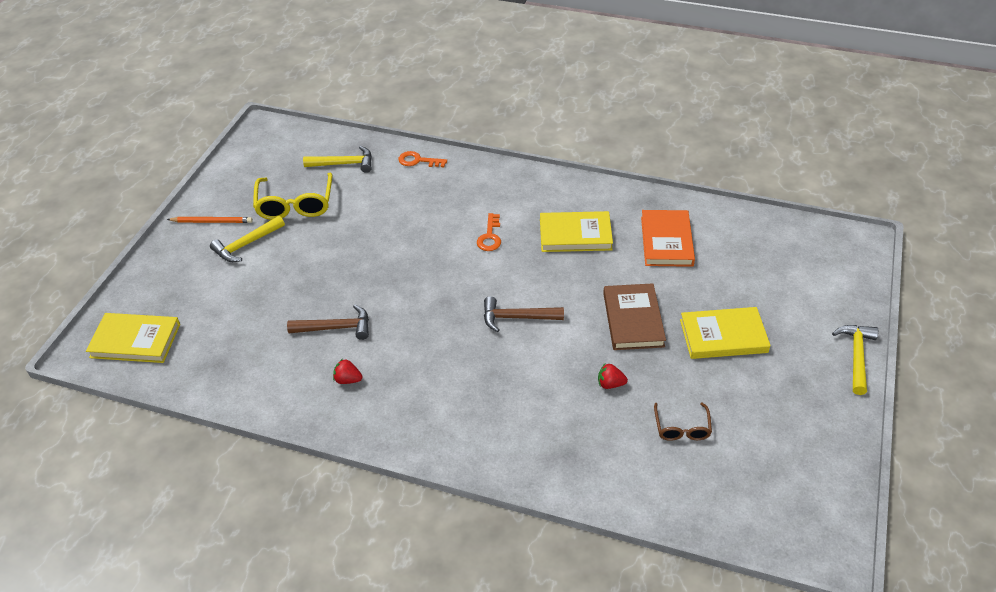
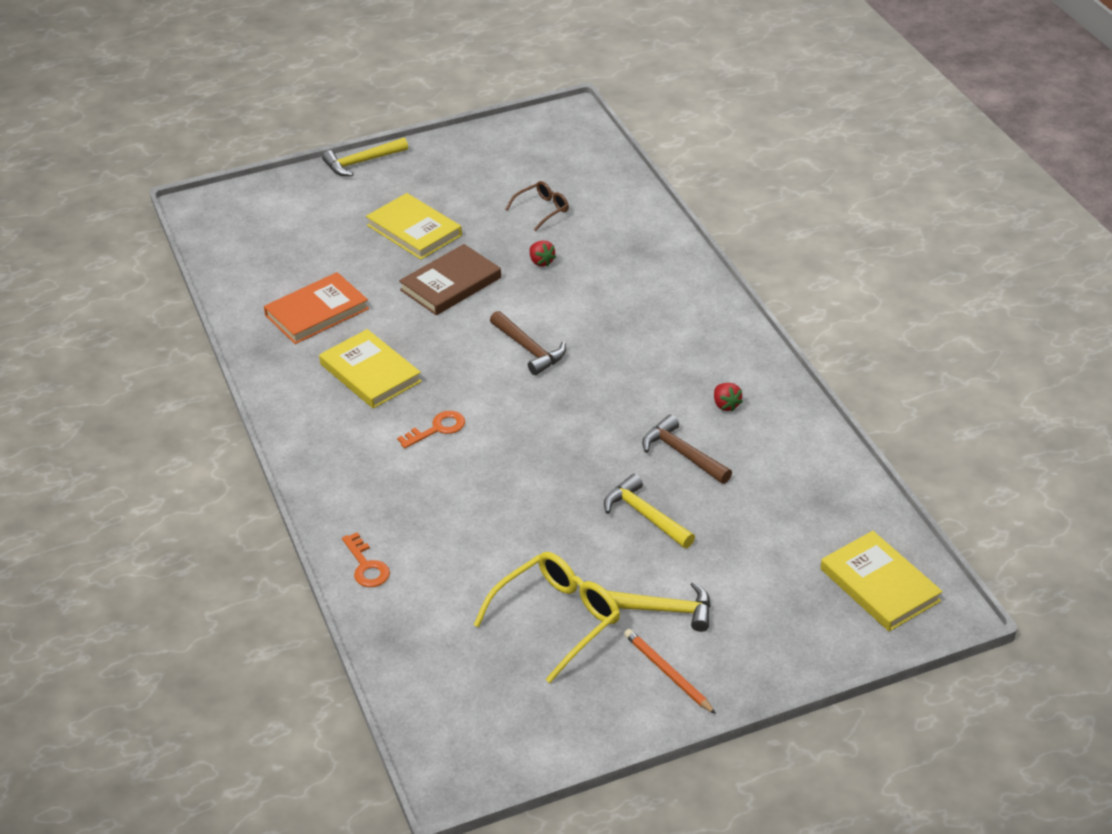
camera: 130 degrees left, 5 degrees down
(344, 164) = (440, 630): yellow hammer -> yellow hammer (645, 515)

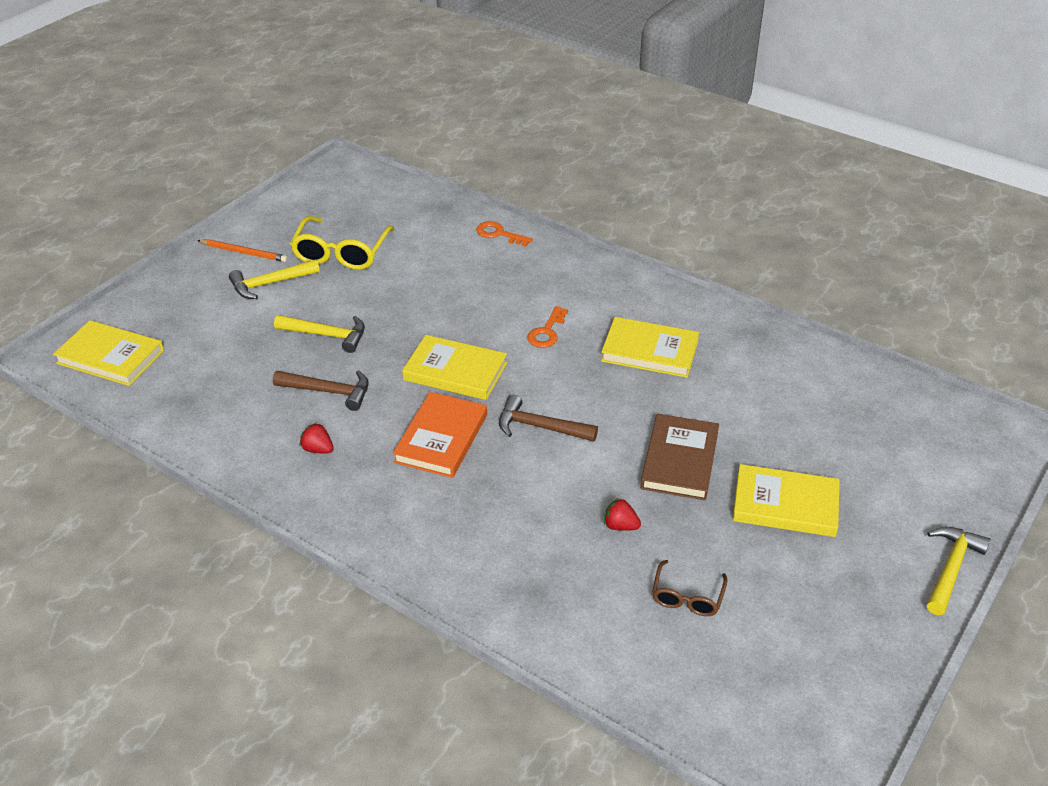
camera: 145 degrees right, 0 degrees up
(317, 312) = (759, 381): orange book -> orange book (441, 438)
(555, 425) = (455, 371): none -> yellow book

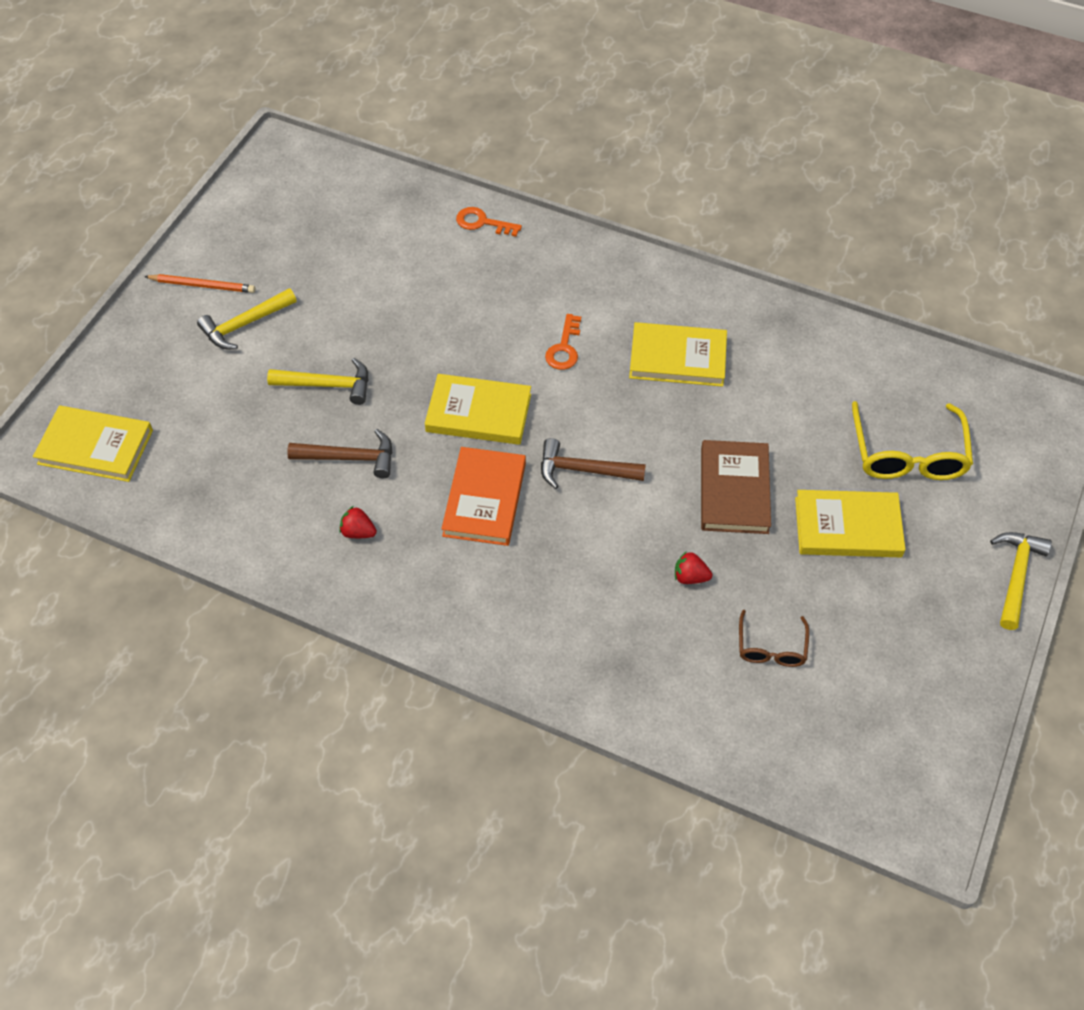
camera: 10 degrees left, 15 degrees up
(341, 253) = (313, 272): yellow glasses -> yellow glasses (908, 454)

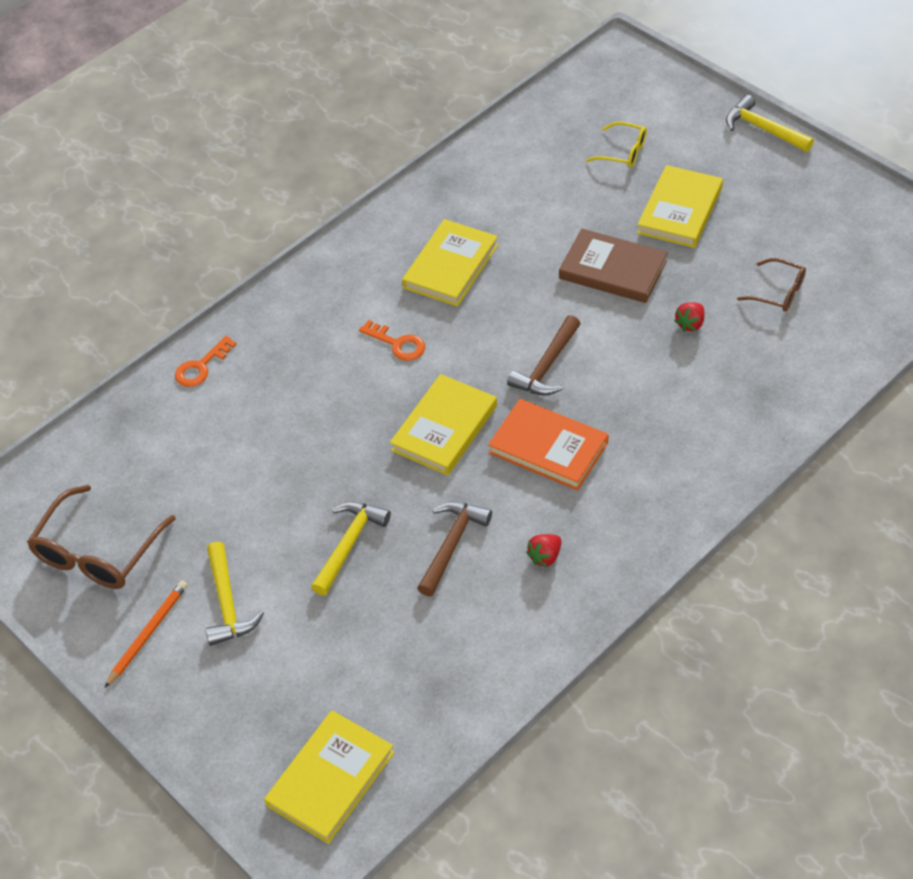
camera: 65 degrees left, 5 degrees down
(270, 227) = (97, 552): none -> brown glasses
(908, 454) = (623, 152): yellow glasses -> yellow glasses, size x0.56

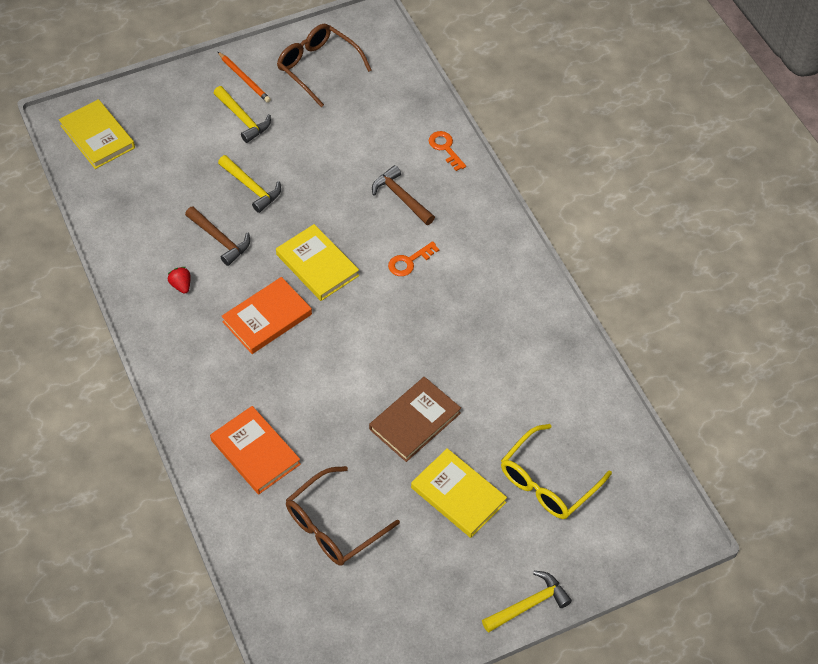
camera: 105 degrees right, 5 degrees up
(228, 604) = (243, 119): yellow hammer -> yellow hammer turned 135 degrees counterclockwise
(451, 266) = (471, 317): yellow book -> none
(547, 366) = (340, 343): brown hammer -> brown hammer (401, 197)
(623, 152) = (547, 482): yellow glasses -> yellow glasses, size x1.77
(690, 324) = (332, 450): red strawberry -> none
(734, 389) = (255, 452): none -> orange book
(778, 292) = (333, 526): brown glasses -> brown glasses, size x1.77

